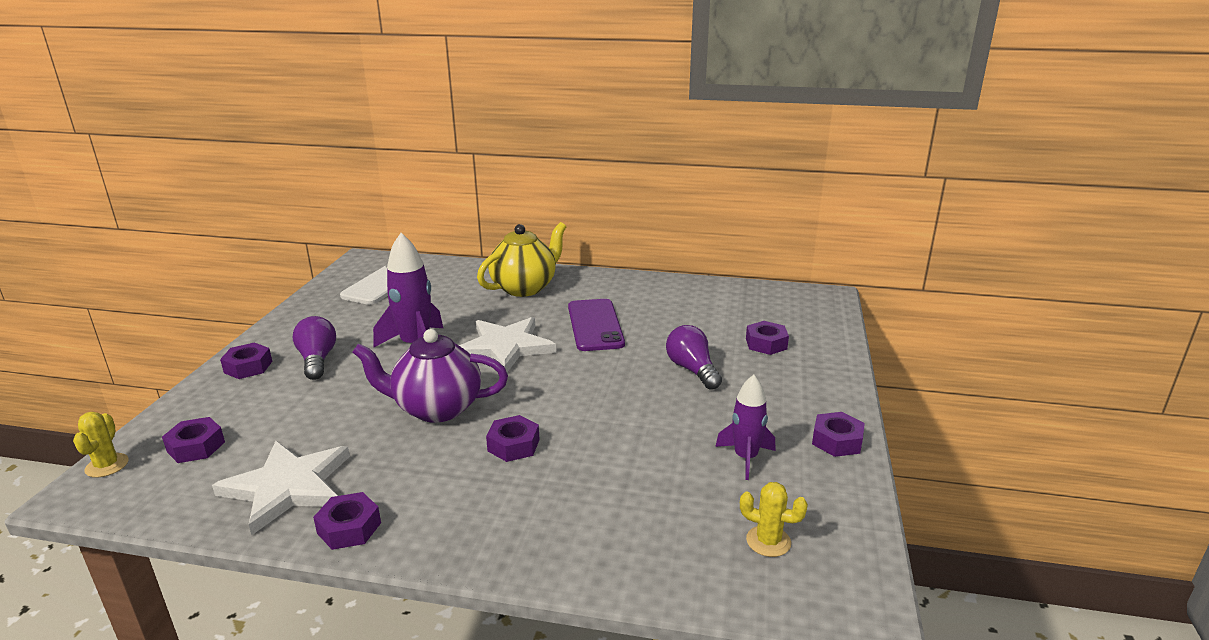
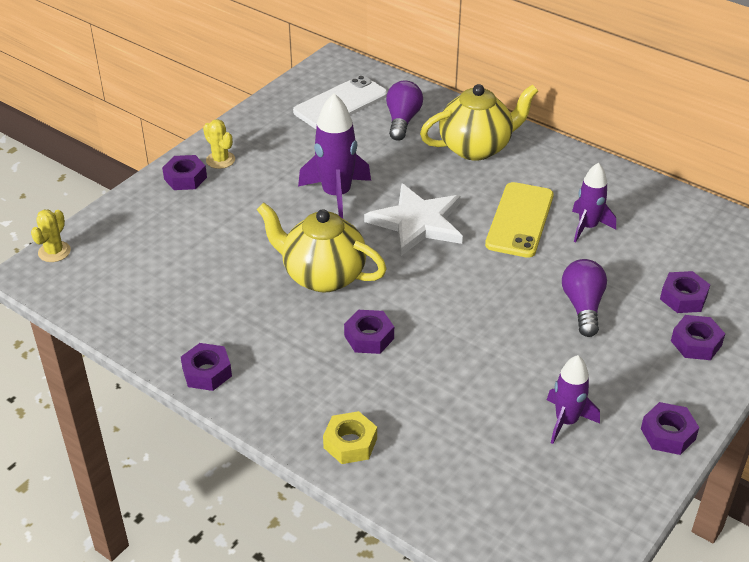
camera: 25 degrees right, 15 degrees up
(196, 447) = (121, 254): purple nut -> purple nut (696, 343)
(287, 487) = (175, 318): white star -> none
(317, 360) = (244, 187): purple light bulb -> purple light bulb (402, 121)
(436, 408) = (322, 276): purple teapot -> yellow teapot
(551, 545) = (350, 443): none -> yellow nut
(595, 325) = (520, 220): purple phone -> yellow phone
(654, 317) = (588, 227): none -> purple rocket
(768, 541) = (529, 506): yellow cactus -> yellow cactus (220, 160)

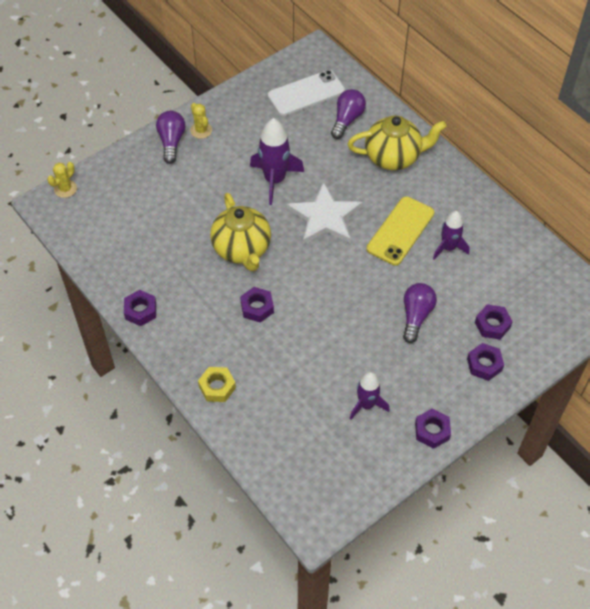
camera: 15 degrees right, 15 degrees up
(185, 178) = (171, 142): purple nut -> purple light bulb
(322, 276) = (242, 249): yellow teapot -> yellow teapot turned 150 degrees counterclockwise

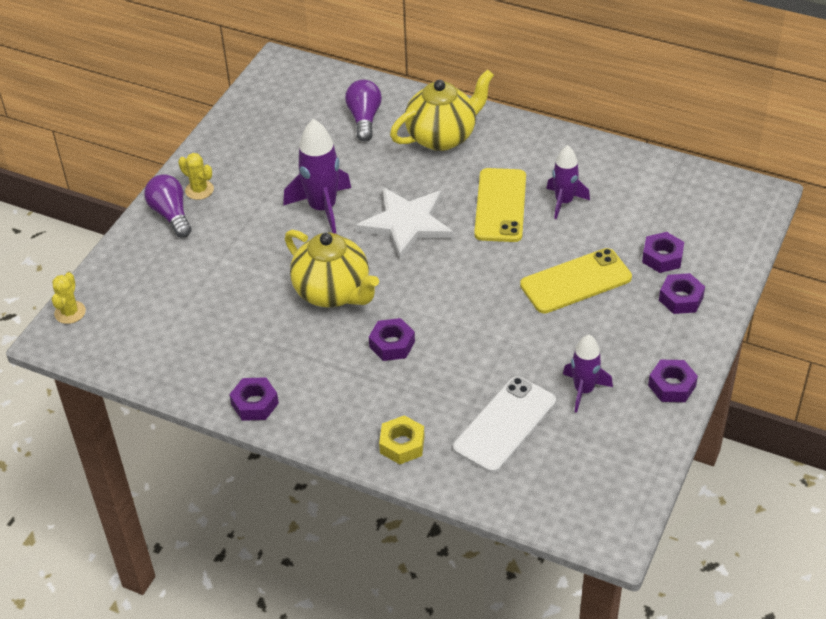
camera: 25 degrees left, 10 degrees down
(306, 93) = (299, 109): white phone -> white phone (504, 424)
(416, 316) = (575, 281): purple light bulb -> yellow phone

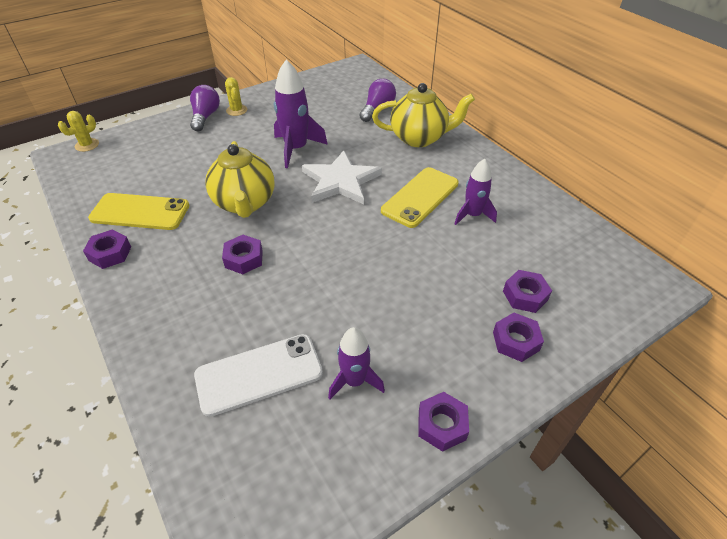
camera: 30 degrees right, 0 degrees up
(402, 444) = (165, 343): yellow nut -> none
(575, 281) = (430, 280): yellow phone -> yellow phone (140, 212)

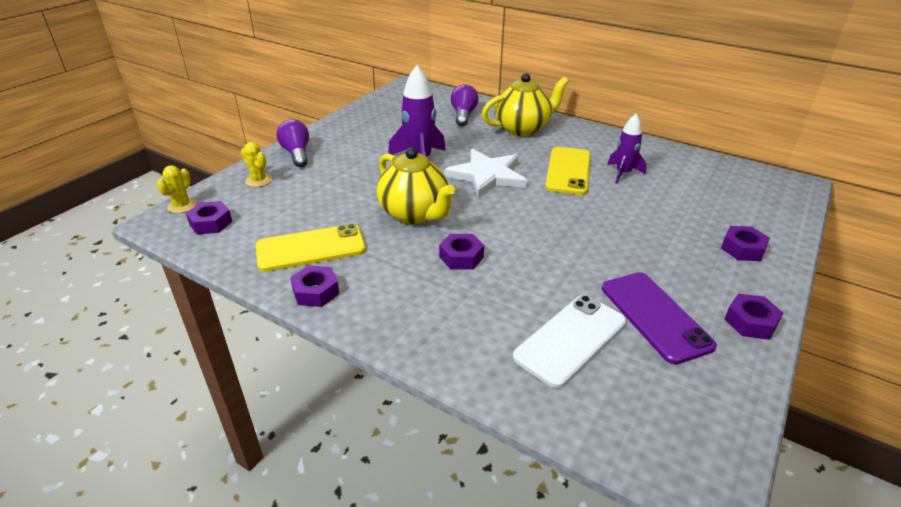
camera: 25 degrees left, 10 degrees down
(236, 110) = (325, 142): yellow cactus -> yellow cactus (258, 180)
(355, 381) = (655, 316): purple rocket -> purple phone
(525, 295) = (717, 217): purple nut -> purple nut (211, 223)

